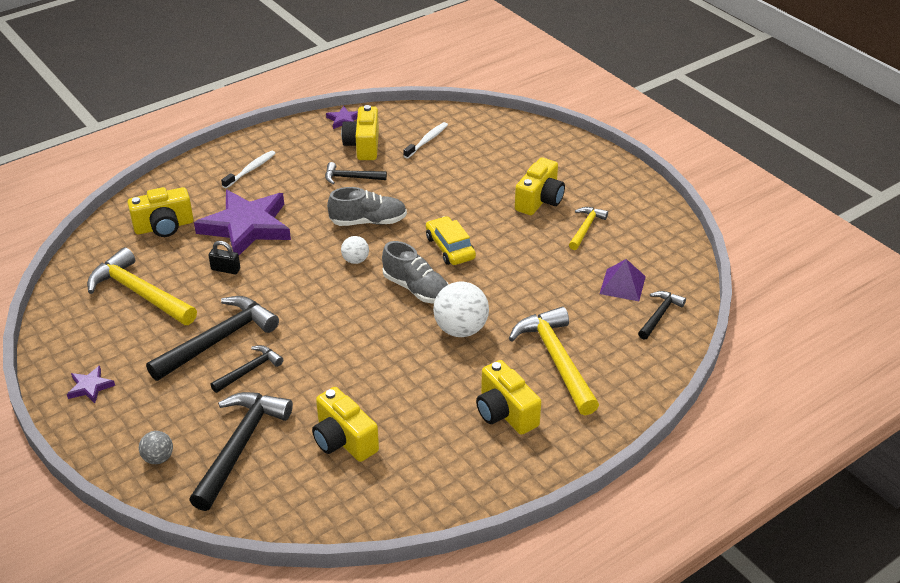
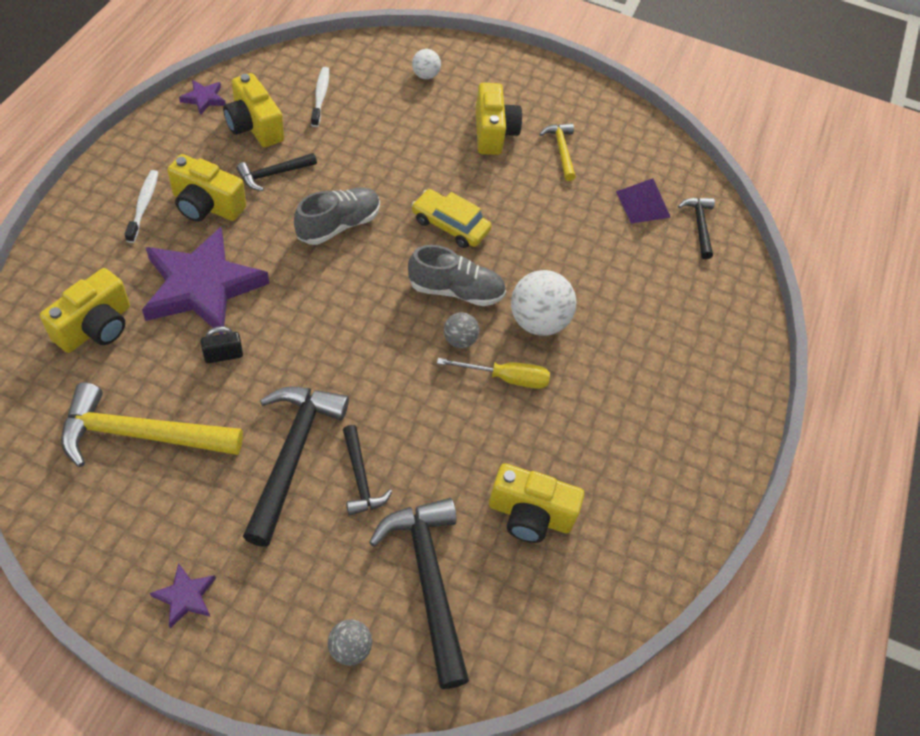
camera: 40 degrees left, 15 degrees up
(249, 370) = (360, 478): black hammer -> black hammer turned 150 degrees clockwise
(355, 260) = (364, 281): white ball -> white ball (425, 75)
(391, 319) = (459, 340): none -> grey ball
(403, 354) = (506, 378): none -> yellow screwdriver
(505, 412) = (653, 401): yellow camera -> yellow camera (206, 205)
(556, 360) = (652, 317): yellow hammer -> none

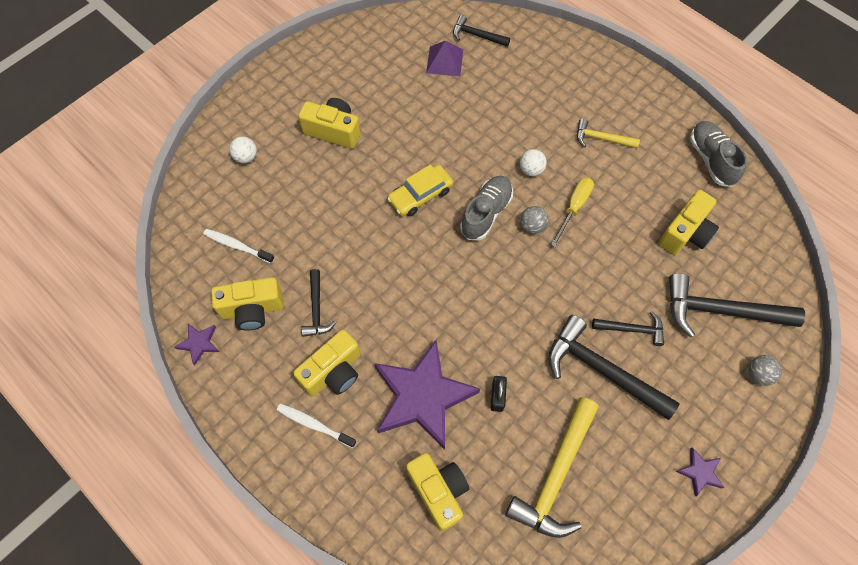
camera: 60 degrees left, 10 degrees up
(338, 225) = (392, 275): grey shoe -> grey shoe (711, 159)
(538, 322) = (531, 170): white ball -> white ball, size x0.54
(561, 150) = (371, 92): yellow hammer -> yellow hammer (601, 138)

